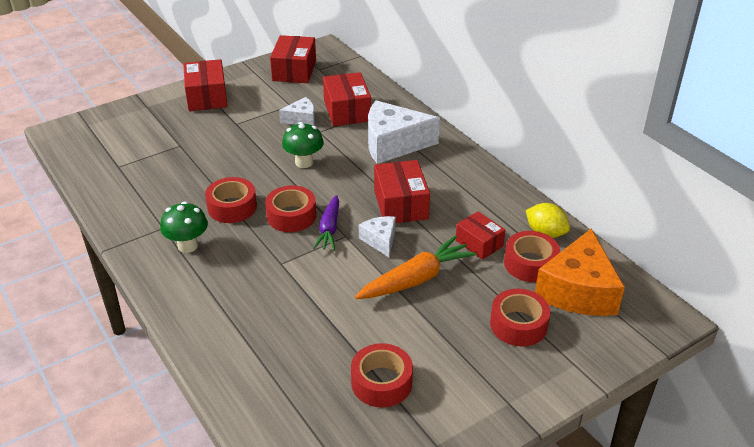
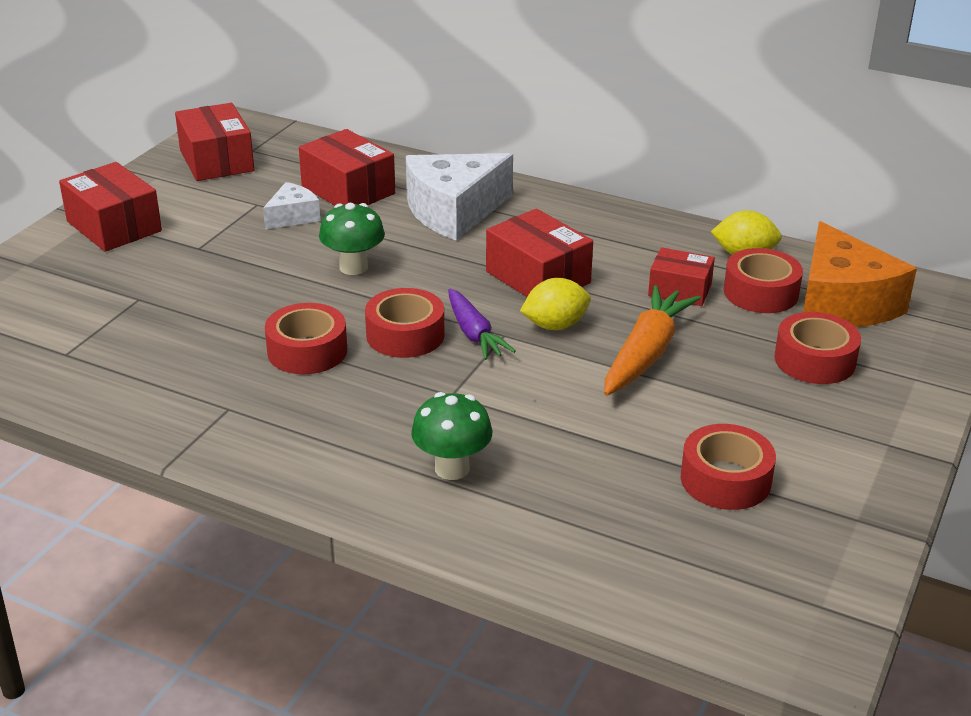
camera: 30 degrees left, 5 degrees down
(187, 246) = (293, 418): green mushroom -> green mushroom (452, 468)
(380, 240) = (555, 325): white cheese -> yellow lemon

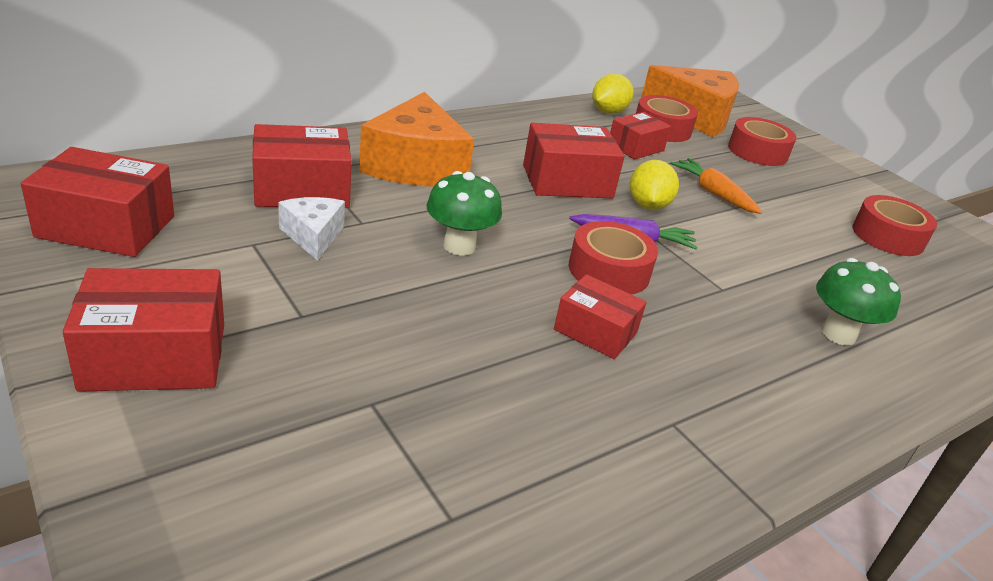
camera: 65 degrees left, 0 degrees up
(307, 351) = (595, 331): red tape -> red box
(454, 211) = (416, 165): white cheese -> orange cheese
(646, 354) = (713, 193): orange carrot -> orange carrot, size x0.66

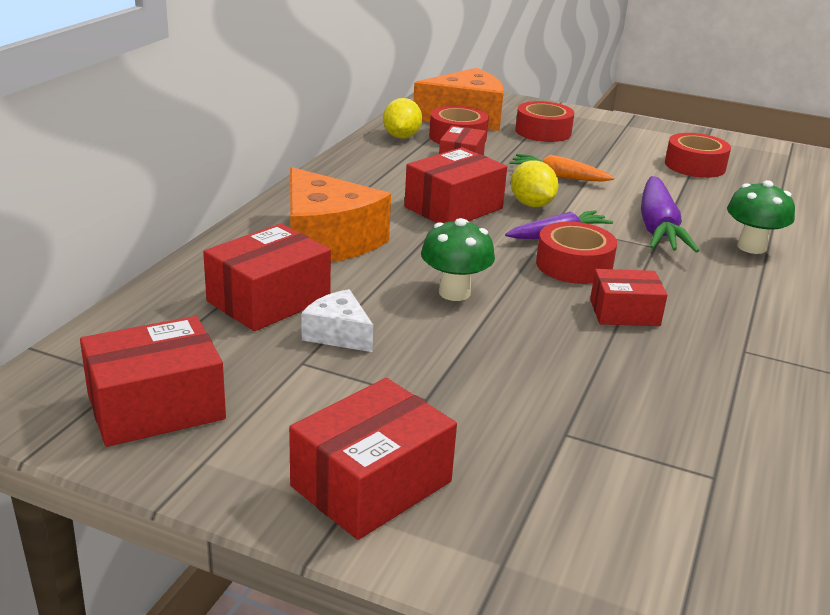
camera: 30 degrees left, 5 degrees down
(753, 274) = (657, 228): none -> purple carrot

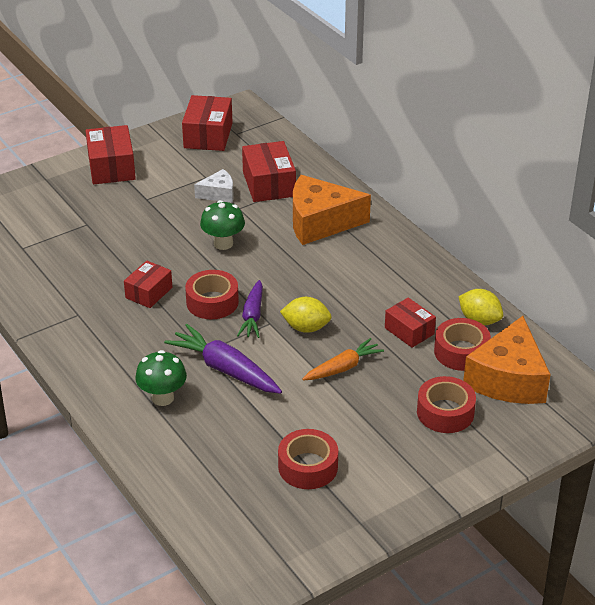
camera: 125 degrees right, 10 degrees up
(453, 208) = (327, 290): red box -> none

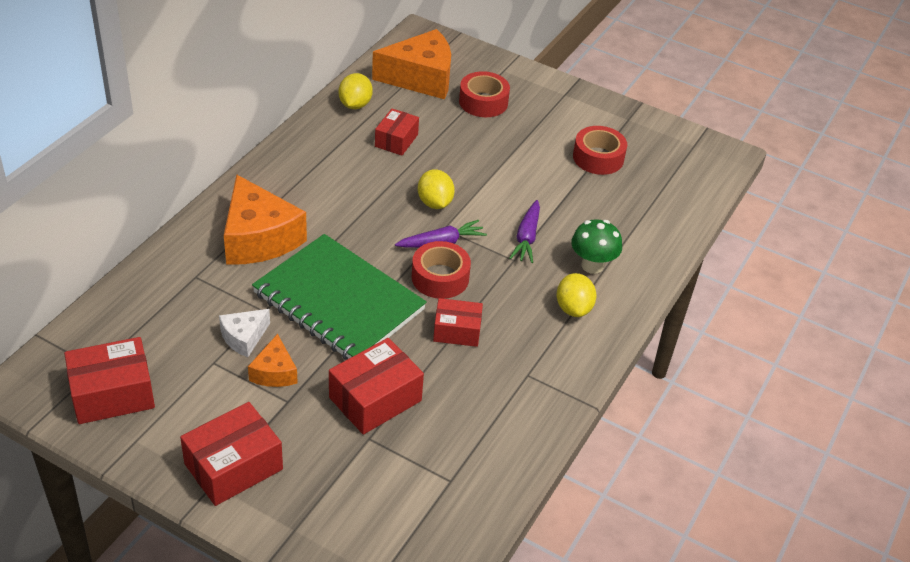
camera: 120 degrees left, 5 degrees up
(123, 366) = (573, 308): none -> yellow lemon
(176, 199) = (274, 372): none -> orange cheese
(218, 194) = (244, 338): white cheese -> white cheese turned 90 degrees counterclockwise
(223, 243) = (339, 301): green mushroom -> green notebook
(225, 369) = (526, 237): purple carrot -> purple carrot, size x0.66
(269, 184) = (203, 300): red box -> red box (375, 399)
(343, 368) = (471, 167): orange carrot -> none
(461, 352) = (404, 107): red tape -> none

